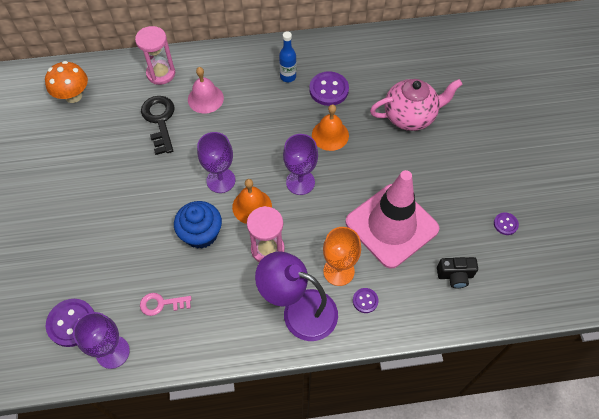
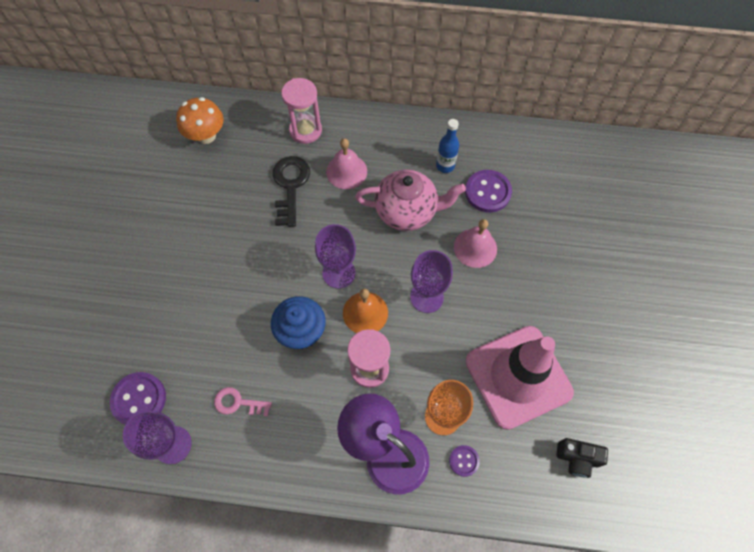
camera: 15 degrees right, 5 degrees up
(330, 135) = (475, 248): orange bell -> pink bell
(410, 116) = (574, 247): pink teapot -> pink teapot (407, 211)
(505, 224) = (654, 410): purple button -> none

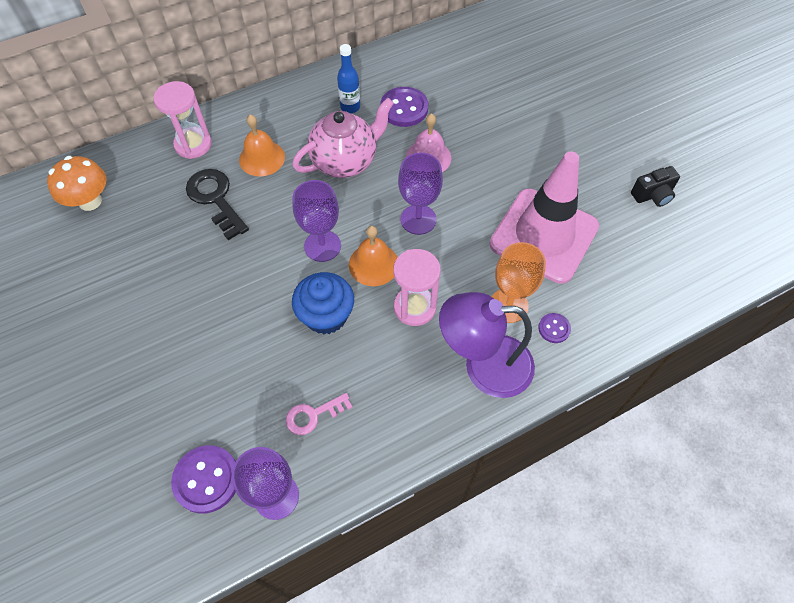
camera: 35 degrees left, 5 degrees down
(346, 171) = (262, 158): pink bell -> orange bell
(577, 458) = (638, 268): black camera -> black camera (652, 195)

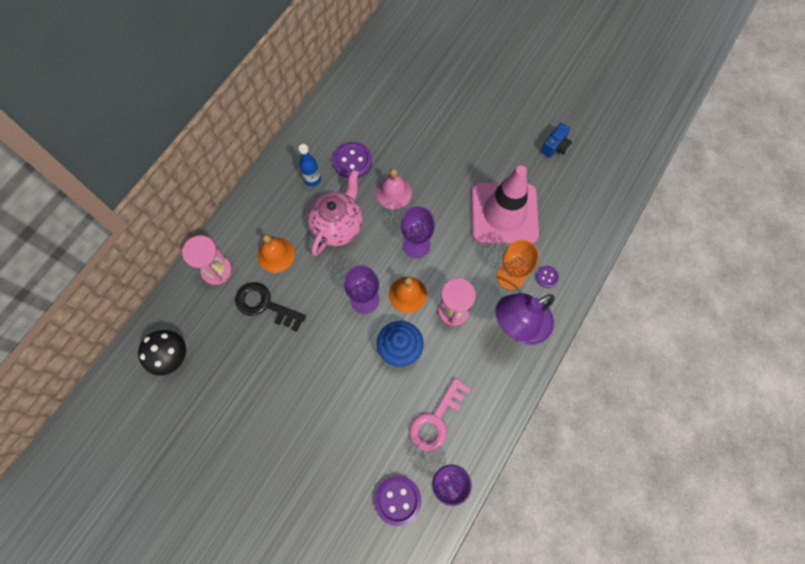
camera: 30 degrees left, 10 degrees up
(90, 201) = (172, 357): orange mushroom -> black mushroom
(313, 415) = (436, 420): pink key -> pink key, size x1.62
(652, 195) = (555, 147): black camera -> blue camera

